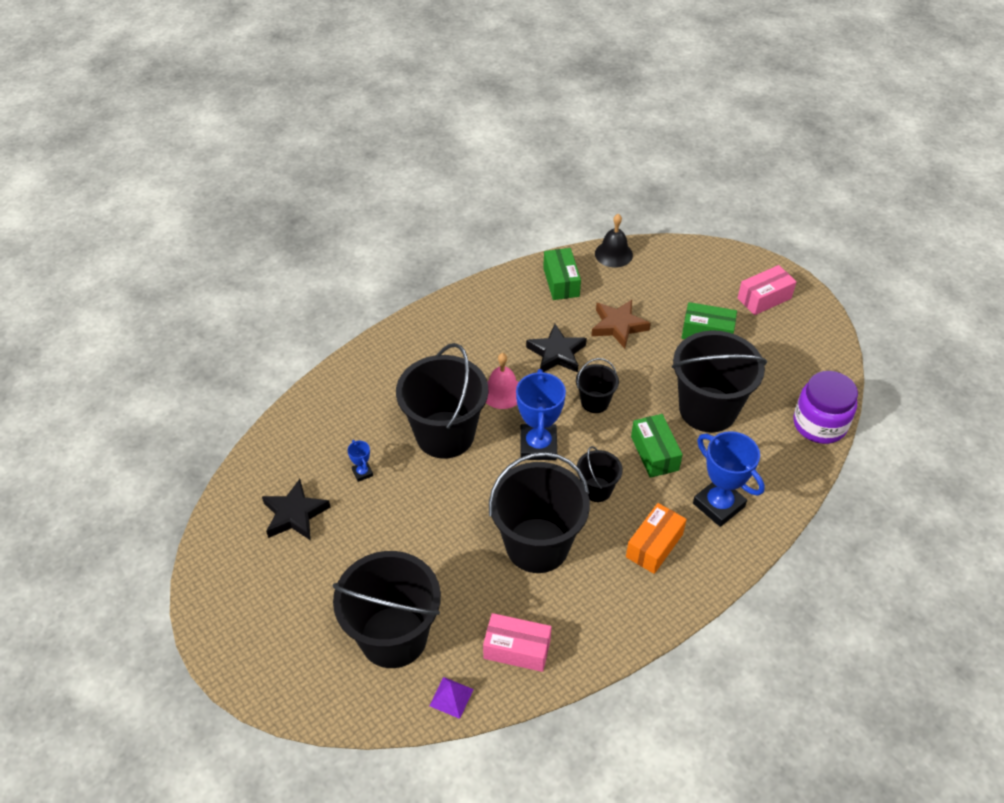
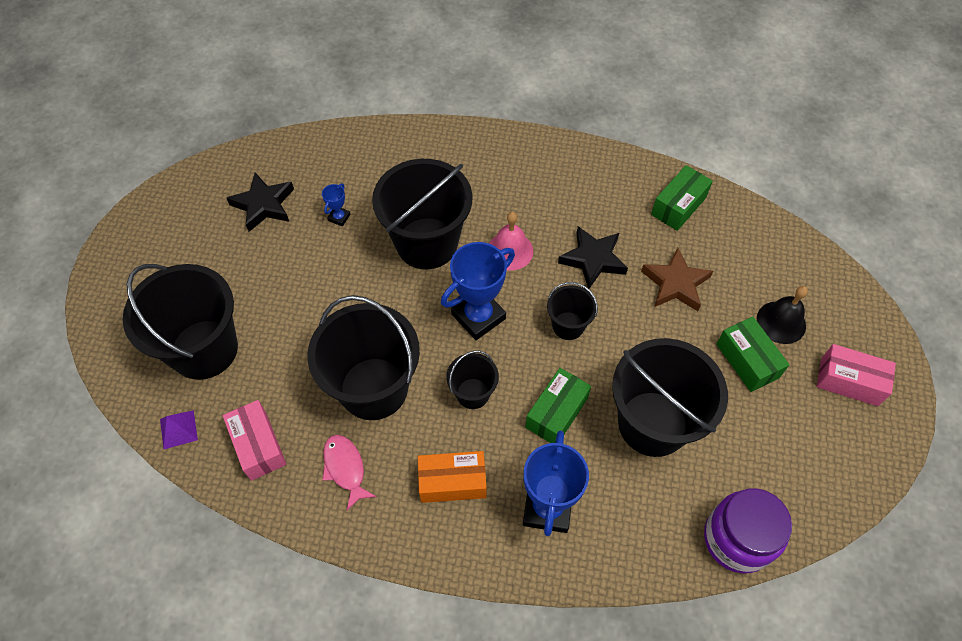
camera: 50 degrees right, 10 degrees up
(587, 603) = (345, 468): none -> pink fish
(613, 254) = (758, 221): black bell -> black bell (781, 322)

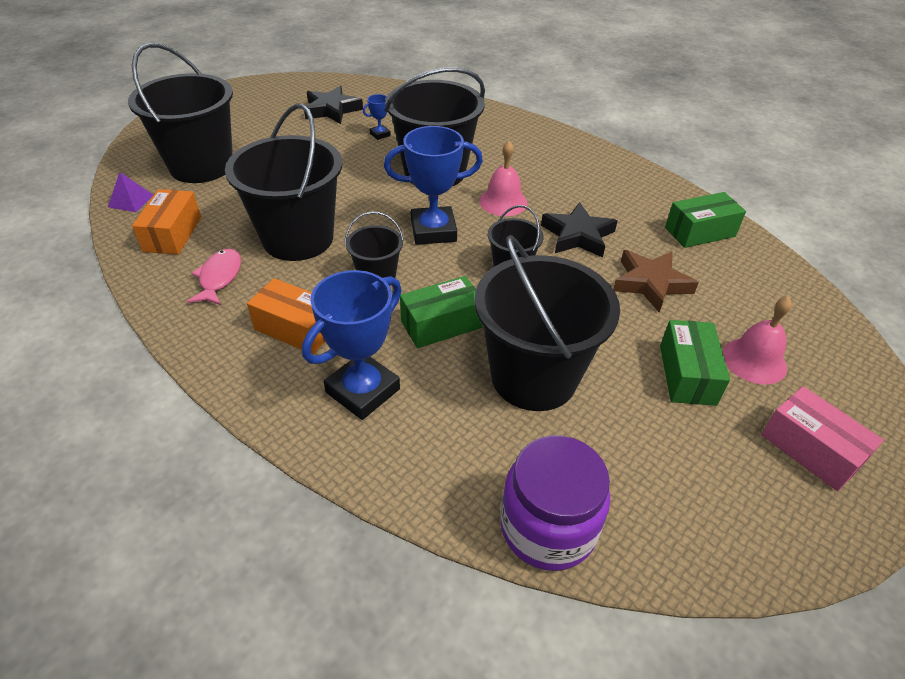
camera: 30 degrees right, 15 degrees down
(258, 445) = (173, 234): pink box -> orange box
(781, 322) = (754, 360): black bell -> pink bell

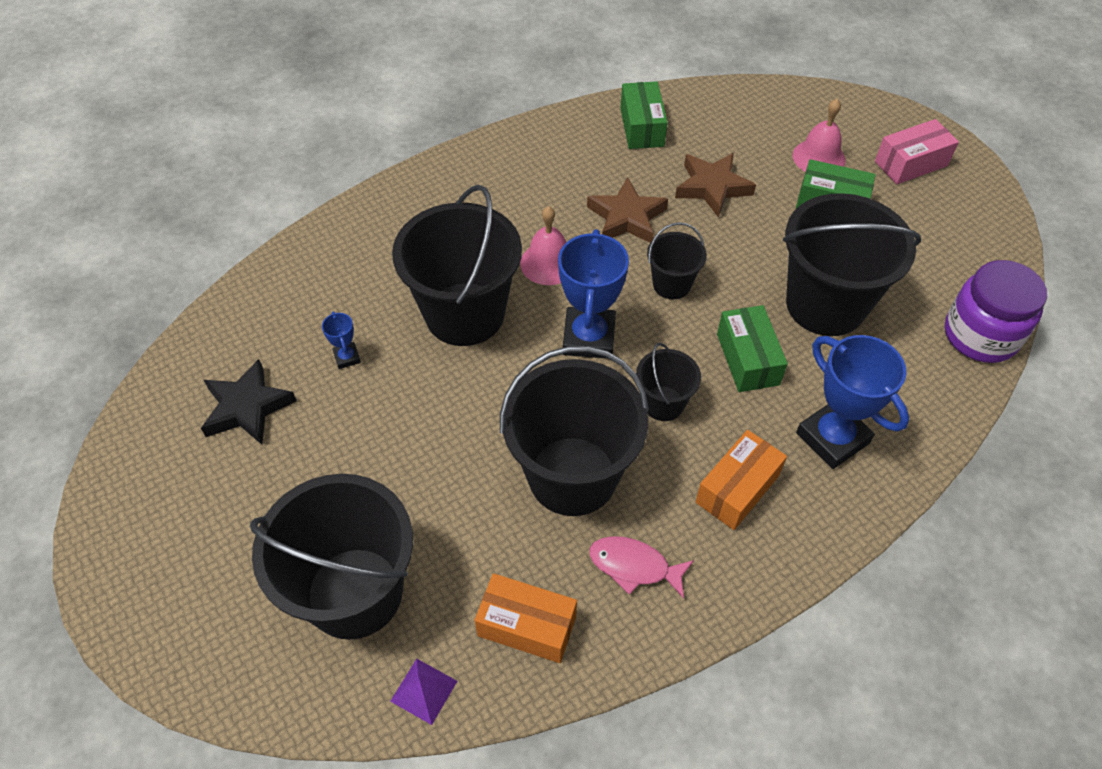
camera: 75 degrees left, 10 degrees up
(578, 235) = (626, 217): black star -> brown star

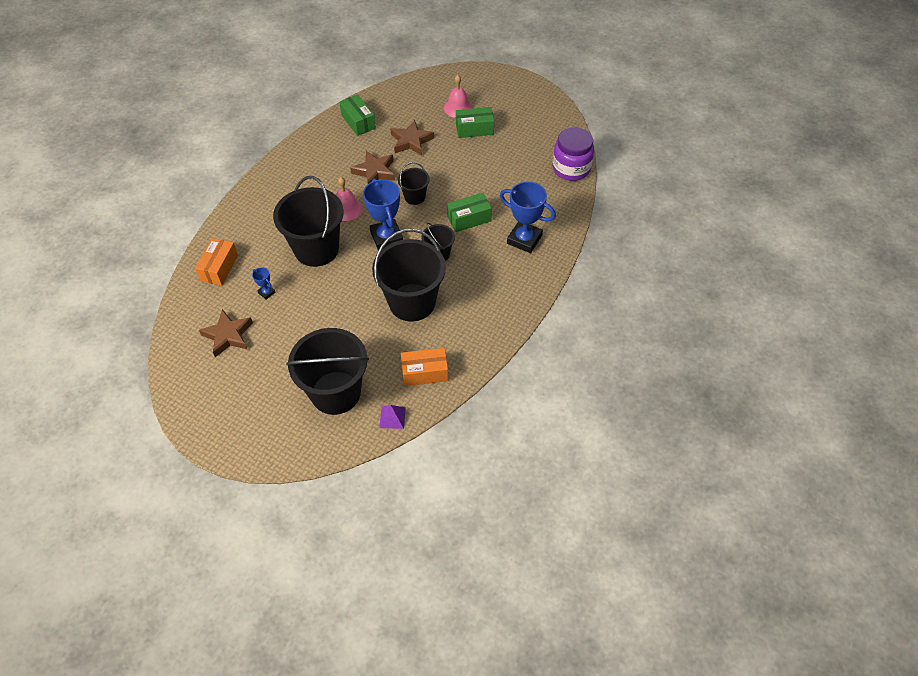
camera: 25 degrees left, 0 degrees up
(247, 407) = (228, 335): black star -> brown star
(634, 566) = (461, 329): pink fish -> none
(737, 489) = (491, 278): orange box -> orange box (219, 268)
(748, 359) = (469, 219): green box -> green box turned 75 degrees counterclockwise
(825, 304) = (494, 180): black bucket -> none
(910, 163) = (505, 95): pink box -> none

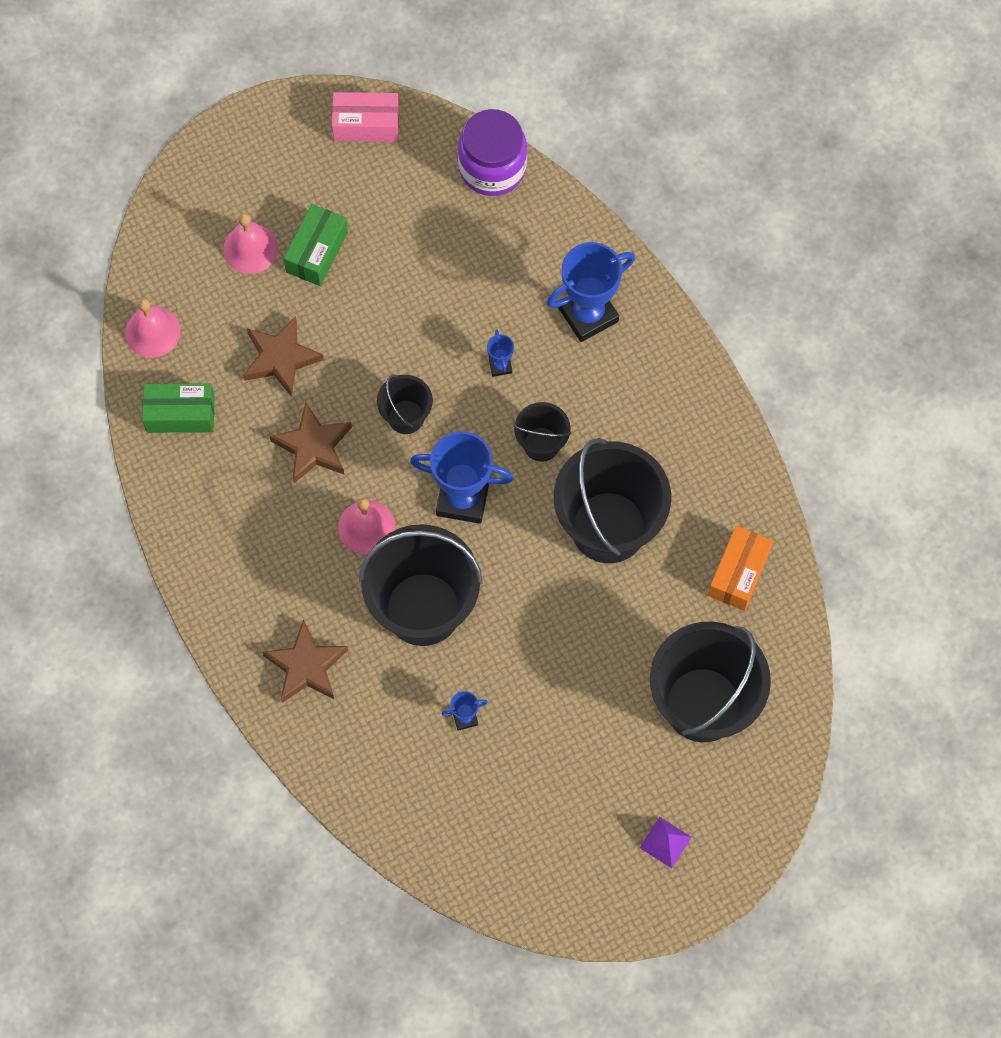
camera: 60 degrees left, 15 degrees up
(219, 268) = (372, 766): orange box -> none
(228, 335) = (514, 806): brown star -> brown star (306, 666)
(392, 96) = (152, 332): none -> pink bell
(392, 417) = (785, 651): purple pyramid -> purple pyramid (665, 842)
(469, 219) = (500, 365): green box -> blue trophy
(553, 116) = (366, 124): none -> pink box

